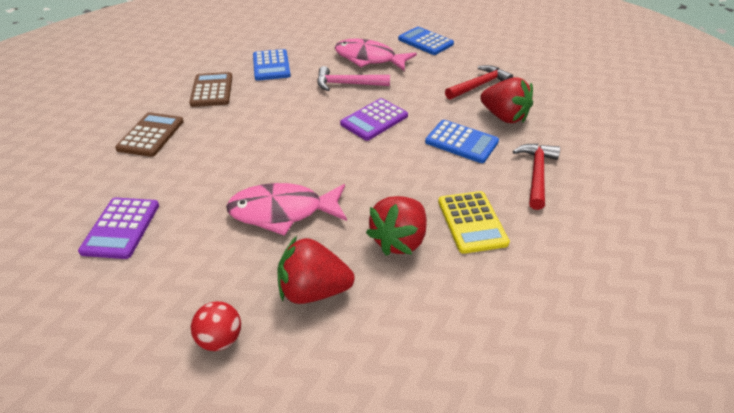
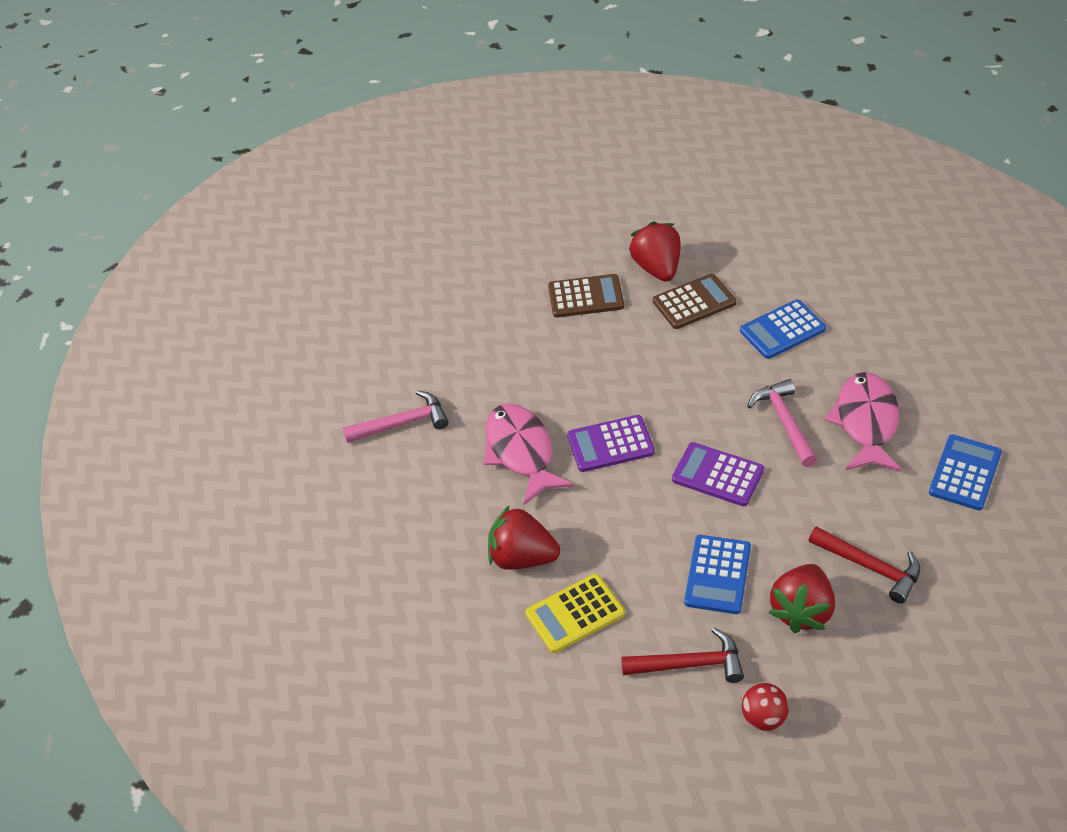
camera: 75 degrees right, 5 degrees up
(121, 228) = (451, 349): purple calculator -> purple calculator (610, 444)
(180, 290) = (402, 423): none -> pink hammer
(221, 338) = (367, 471): red ball -> red ball (763, 718)
(314, 290) = (435, 512): red strawberry -> red strawberry (657, 268)

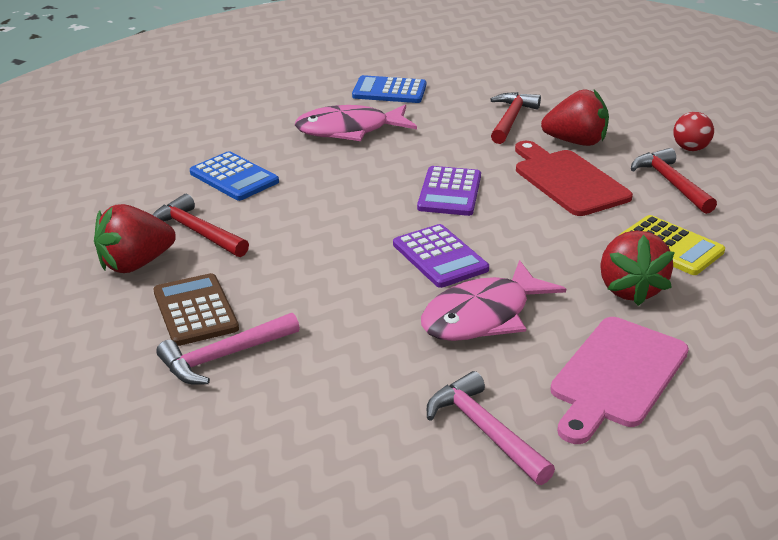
camera: 110 degrees left, 15 degrees down
(423, 510) = (616, 376): none -> pink cutting board
(694, 302) = (196, 232): brown calculator -> red hammer
(717, 575) = (567, 180): blue calculator -> red cutting board
(784, 422) = (364, 166): pink hammer -> pink hammer (224, 356)

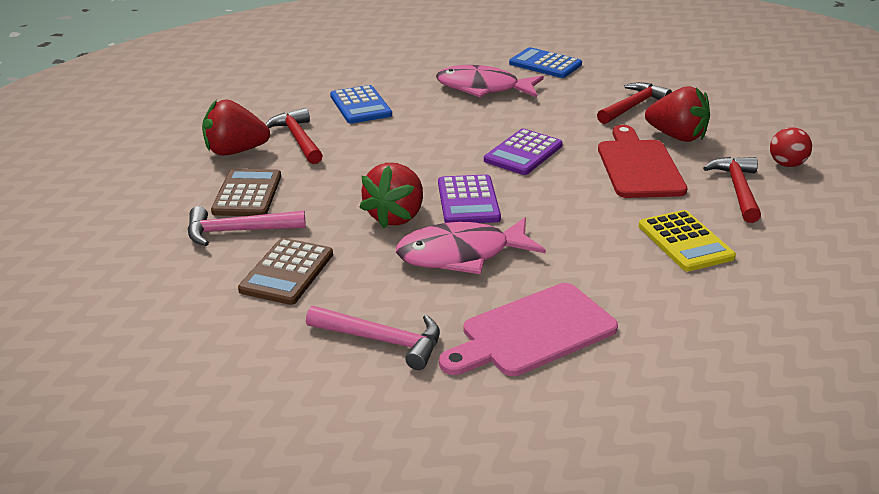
camera: 25 degrees right, 0 degrees up
(321, 387) = (287, 272): none -> brown calculator
(484, 430) = (382, 340): pink hammer -> pink hammer turned 120 degrees clockwise
(629, 289) = (611, 267): red strawberry -> red strawberry (396, 216)

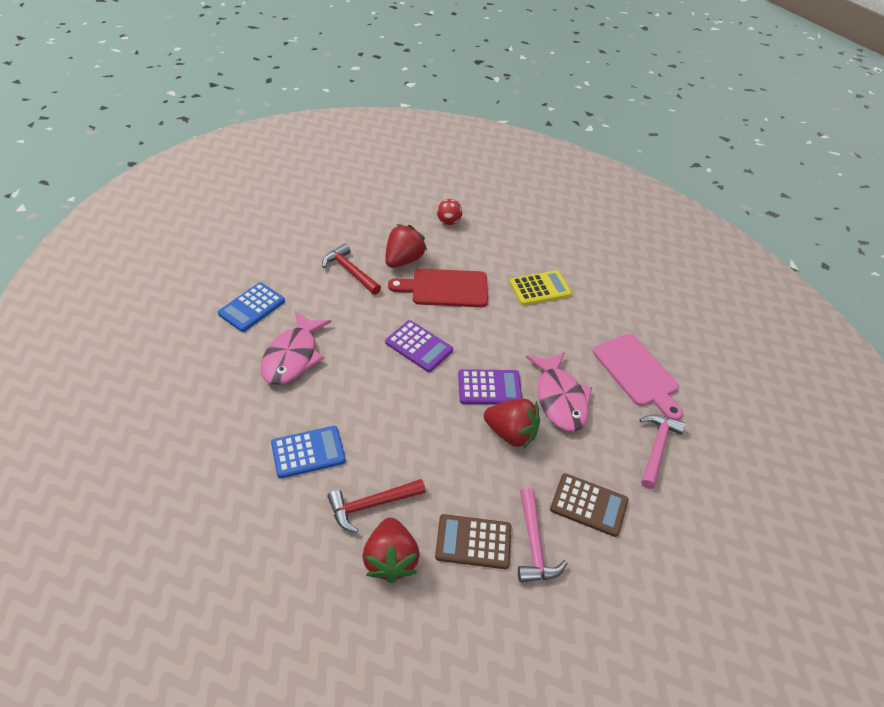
camera: 90 degrees left, 15 degrees up
(737, 189) = (479, 251): red hammer -> none

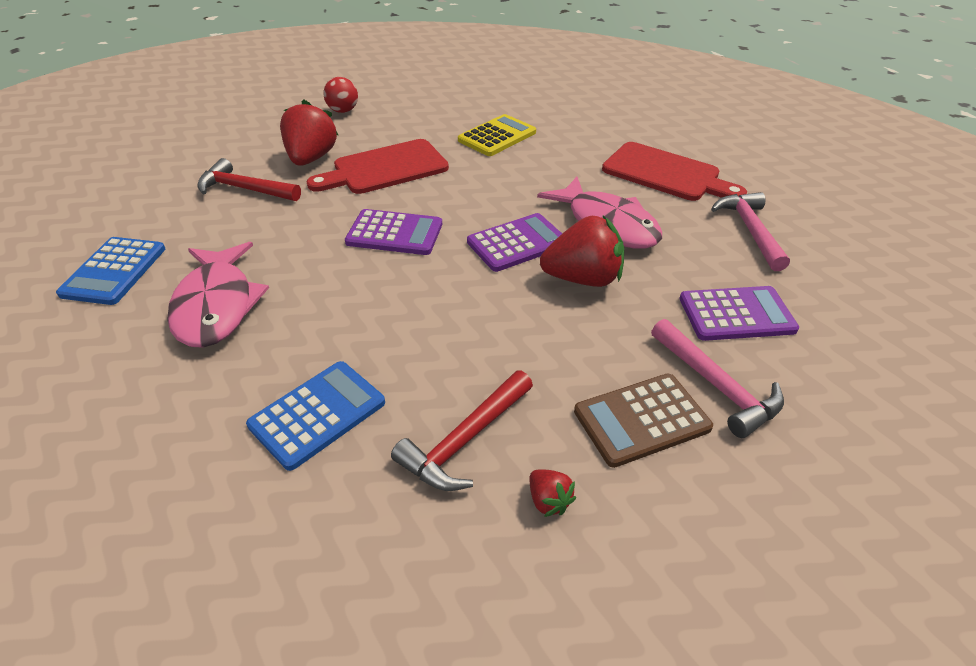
camera: 25 degrees left, 5 degrees down
(390, 559) = (548, 500): red strawberry -> red strawberry, size x0.46
(588, 505) = (736, 314): brown calculator -> purple calculator
(637, 373) = (666, 174): pink cutting board -> red cutting board

